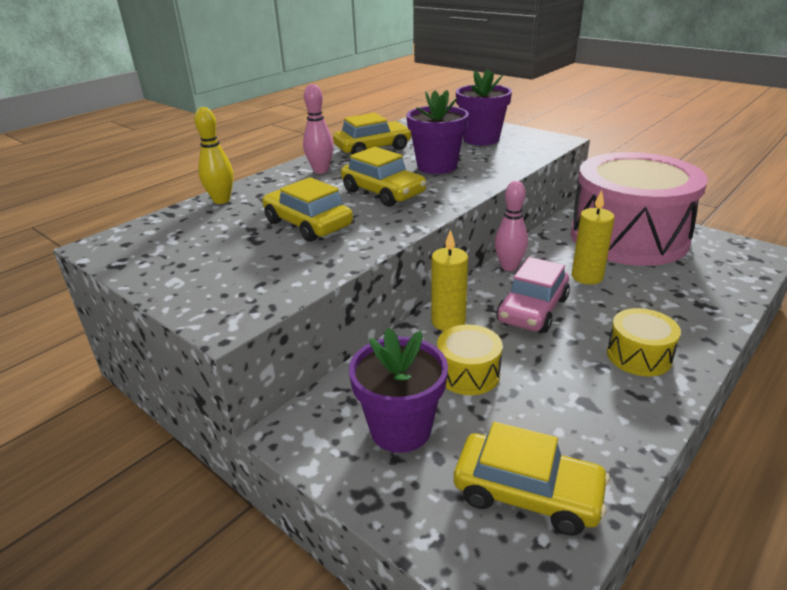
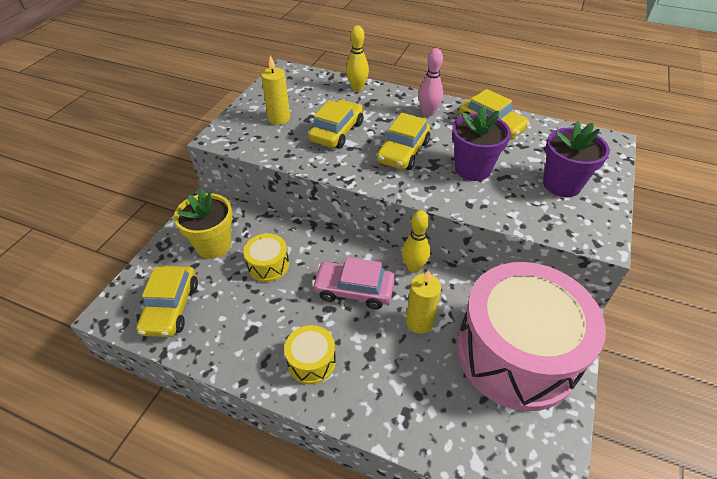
camera: 70 degrees right, 15 degrees up
(400, 429) = (213, 245): purple flower pot -> yellow flower pot
(448, 322) = (322, 245): yellow candle -> yellow candle (279, 118)
(509, 267) = (414, 267): pink bowling pin -> yellow bowling pin

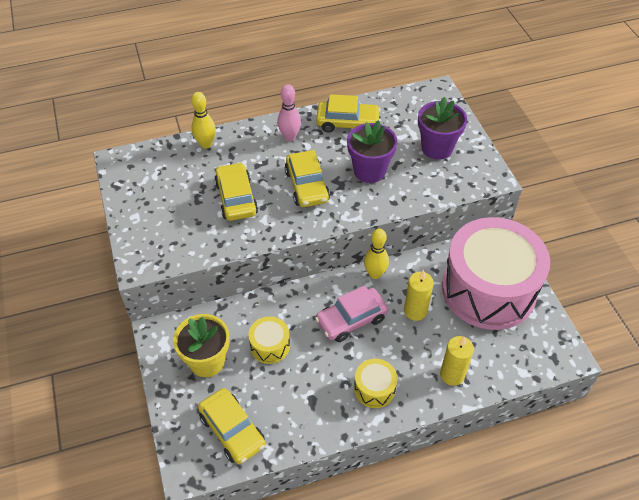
camera: 40 degrees left, 5 degrees up
(279, 118) = (172, 215): yellow candle -> yellow candle (452, 374)

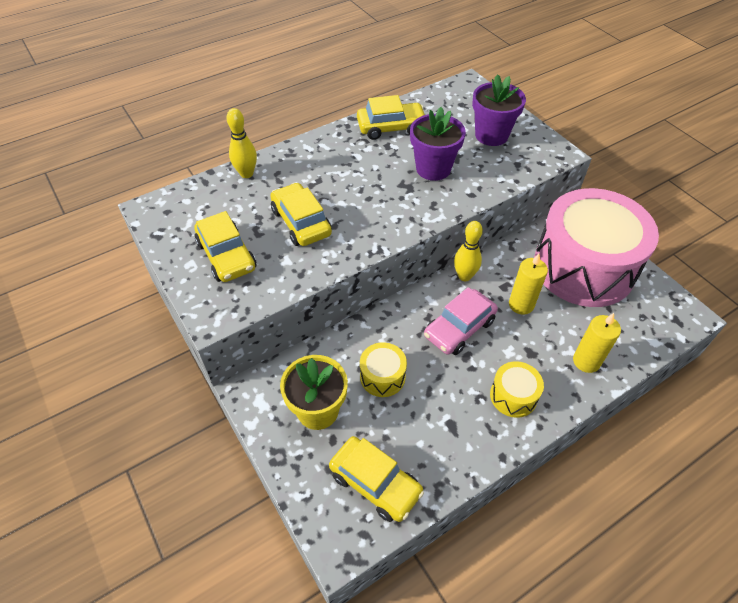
camera: 15 degrees left, 0 degrees up
(289, 137) = (335, 151): pink bowling pin -> none
(307, 186) = (373, 195): yellow car -> yellow car (227, 256)

